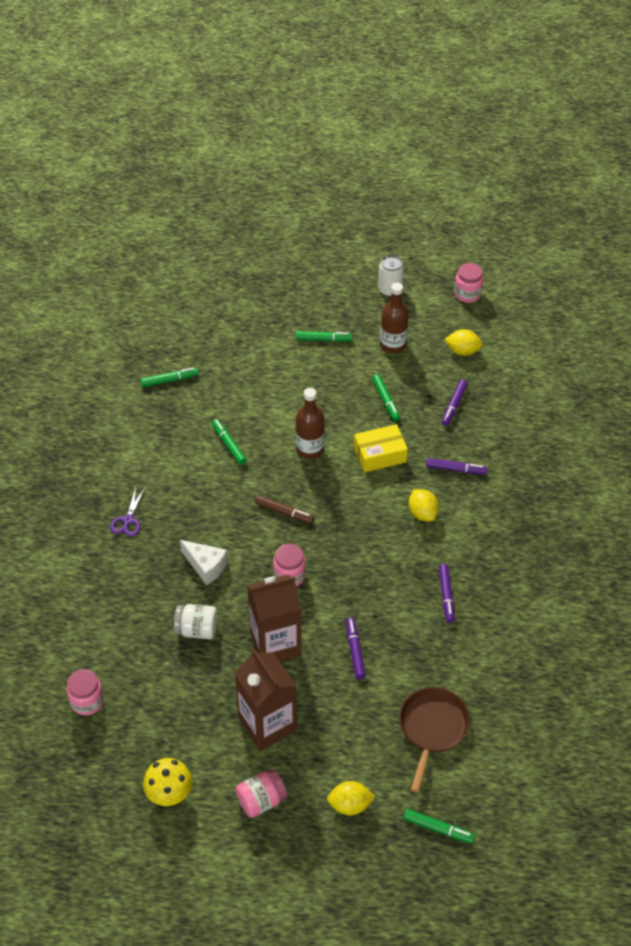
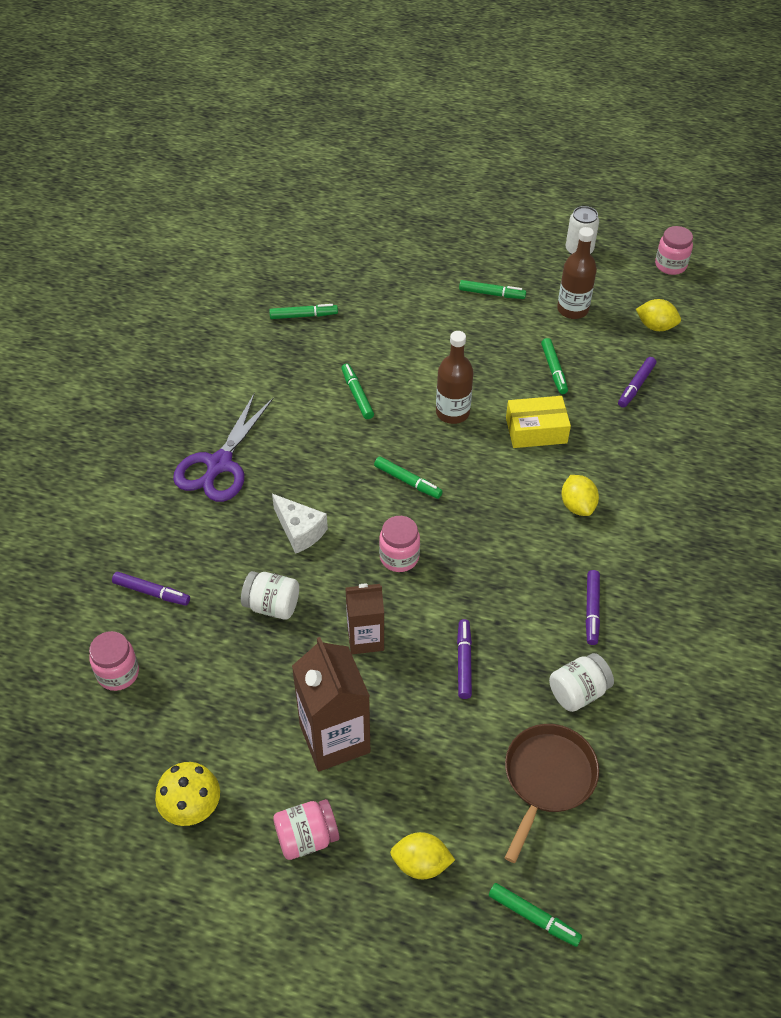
camera: 10 degrees right, 0 degrees up
(128, 520) = (219, 464): purple scissors -> purple scissors, size x1.94
(275, 644) = (365, 638): brown carton -> brown carton, size x0.63
(284, 512) = (407, 481): brown marker -> green marker
(445, 660) = (578, 692): none -> white jar
(455, 469) = (626, 459): purple marker -> purple marker (151, 592)

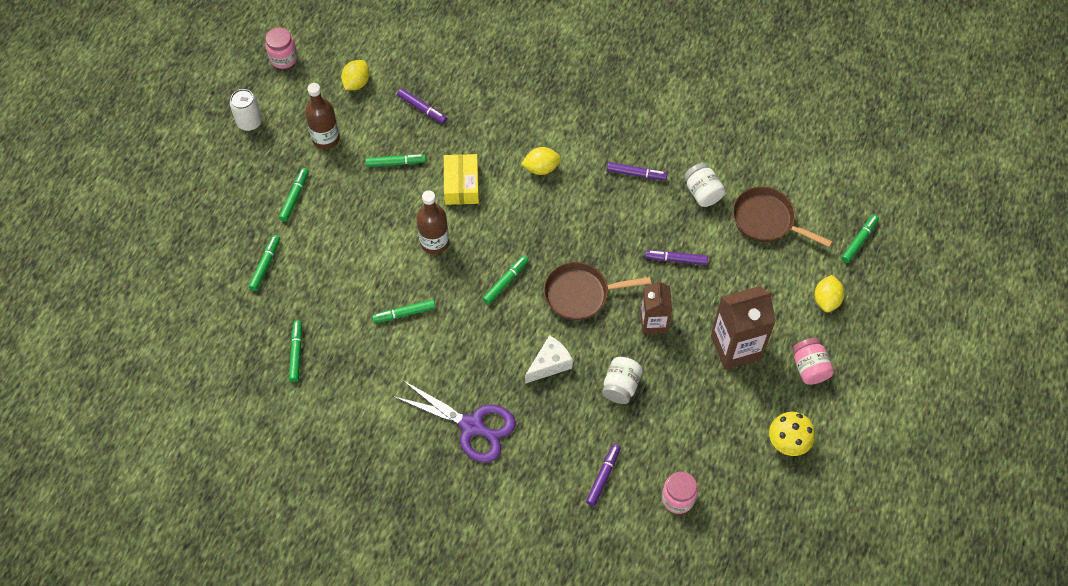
camera: 85 degrees left, 10 degrees up
(399, 557) = (581, 294): pink jar -> brown pan
(404, 282) = (265, 265): none -> green marker

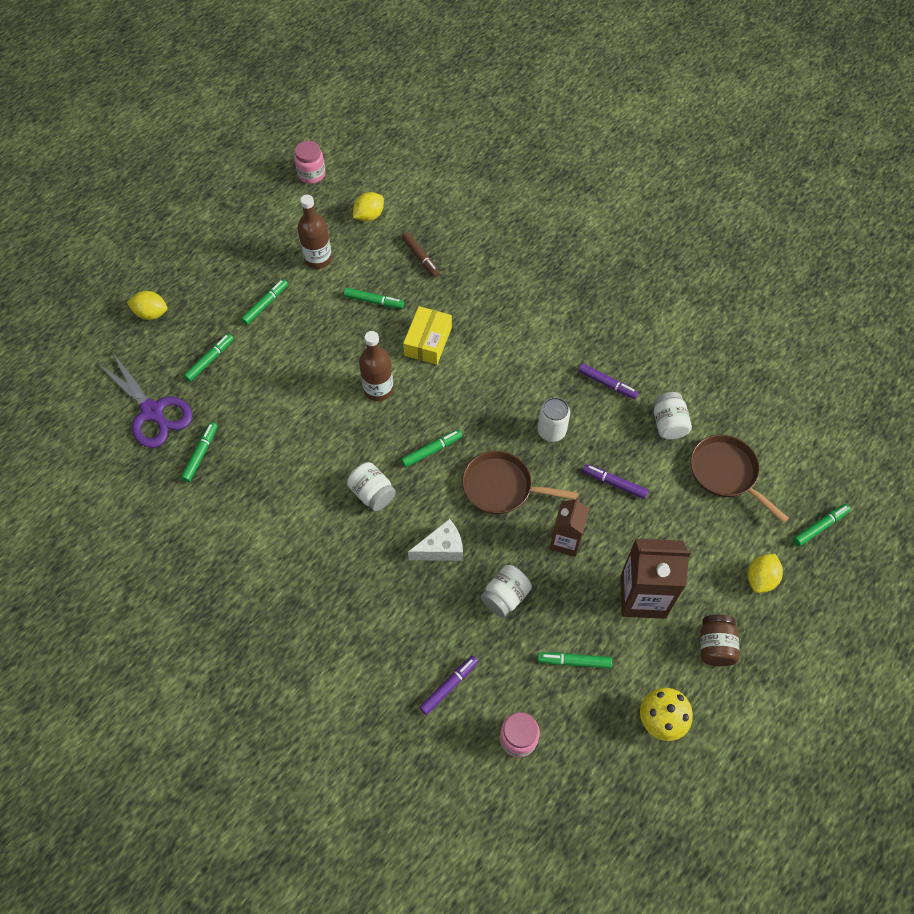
camera: 20 degrees right, 0 degrees up
(249, 122) = (255, 223): white can -> white can (551, 431)
(405, 313) = (320, 449): green marker -> green marker (574, 661)
(422, 108) = (420, 257): purple marker -> brown marker
(469, 337) = (372, 493): none -> white jar
(472, 426) = (337, 585): purple scissors -> purple scissors (152, 412)
(541, 168) = (513, 349): yellow lemon -> yellow lemon (151, 313)
(809, 368) = (715, 646): pink jar -> brown jar

